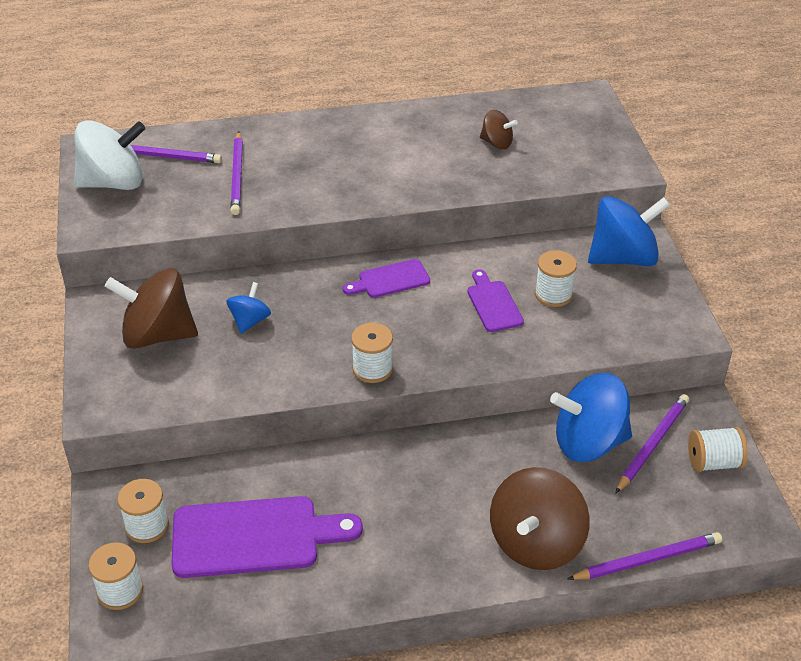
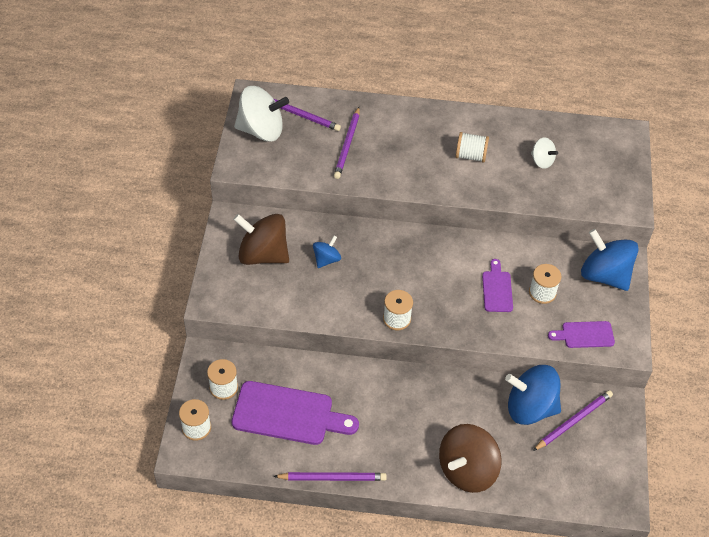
camera: 15 degrees right, 10 degrees up
(390, 280) = (432, 251): purple cutting board -> purple cutting board (584, 335)
(497, 143) = (542, 161): brown spinning top -> white spinning top
(623, 258) = (604, 275): blue spinning top -> blue spinning top turned 135 degrees counterclockwise
(647, 559) = (536, 503): purple pencil -> purple pencil (332, 478)
(713, 462) = (610, 446): white spool -> white spool (470, 156)

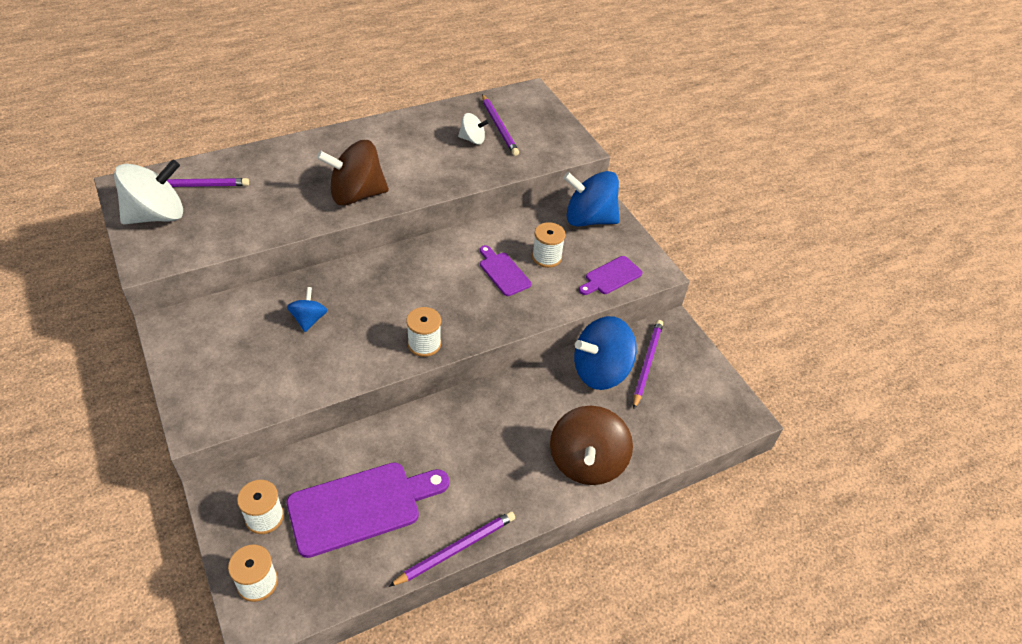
camera: 35 degrees left, 5 degrees down
(263, 254) = (231, 345): brown spinning top -> brown spinning top (356, 195)
(347, 145) = (267, 194): purple pencil -> purple pencil (499, 127)
(470, 156) = (402, 159): white spool -> none

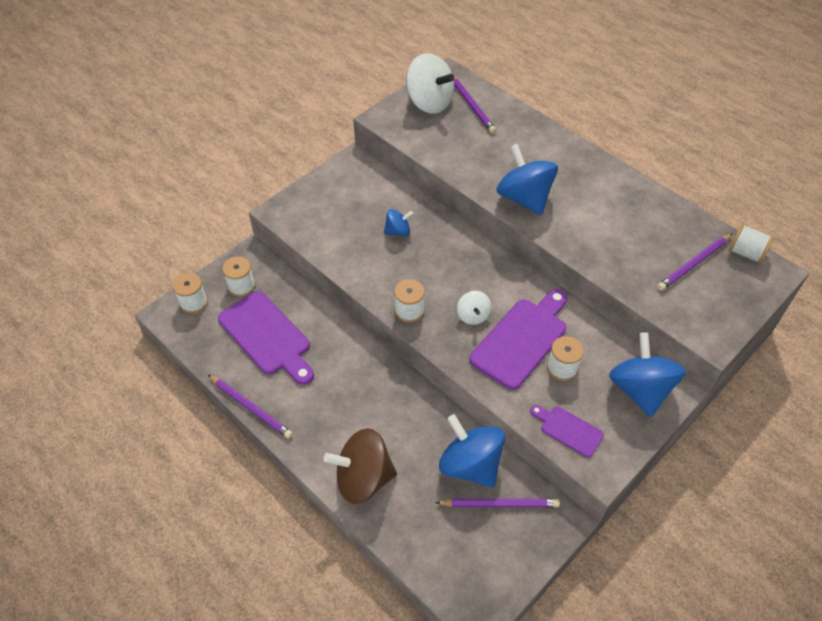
camera: 75 degrees right, 5 degrees up
(356, 195) = (524, 198): brown spinning top -> blue spinning top
(472, 140) = (657, 250): white spinning top -> white spinning top (473, 316)
(503, 272) = (522, 339): purple cutting board -> purple cutting board, size x1.87
(504, 97) = (746, 253): none -> white spool

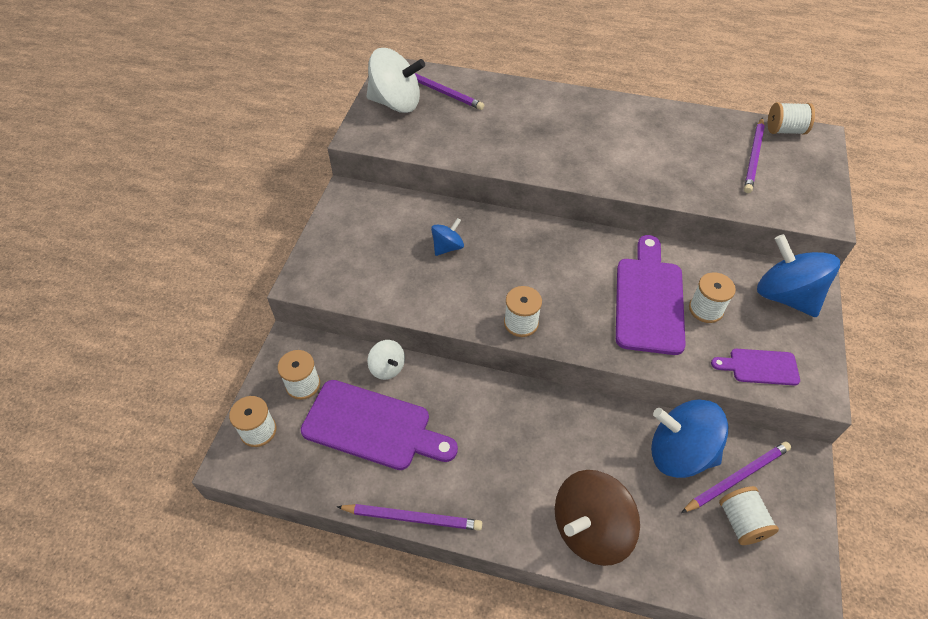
camera: 30 degrees left, 0 degrees up
(473, 316) = (586, 298): white spinning top -> white spinning top (387, 368)
(477, 534) = (741, 522): none -> white spool
(524, 198) = (561, 159): blue spinning top -> none

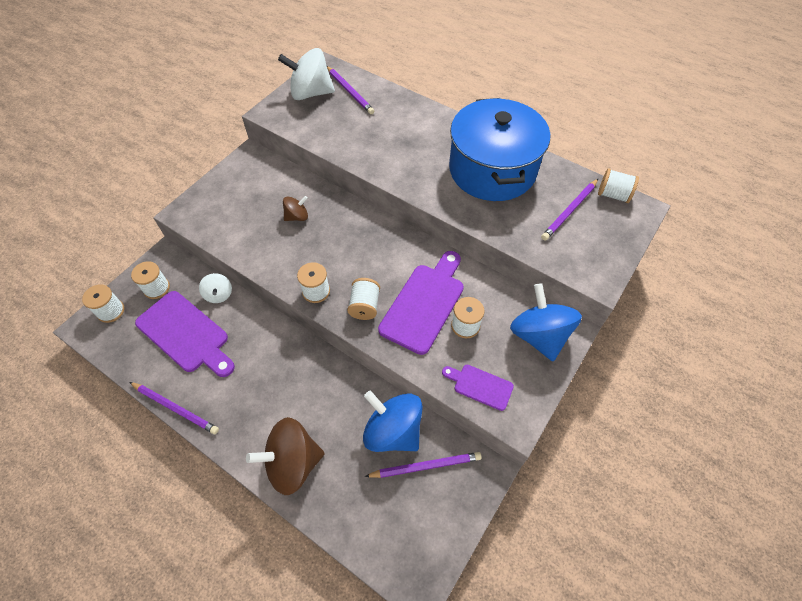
camera: 20 degrees right, 5 degrees up
(396, 103) = (311, 93): white spinning top -> white spinning top turned 150 degrees clockwise
(447, 247) = (297, 216): blue spinning top -> brown spinning top
(649, 136) = (492, 170): none -> blue pot
(741, 522) = (408, 501): white spool -> white spool (364, 306)

